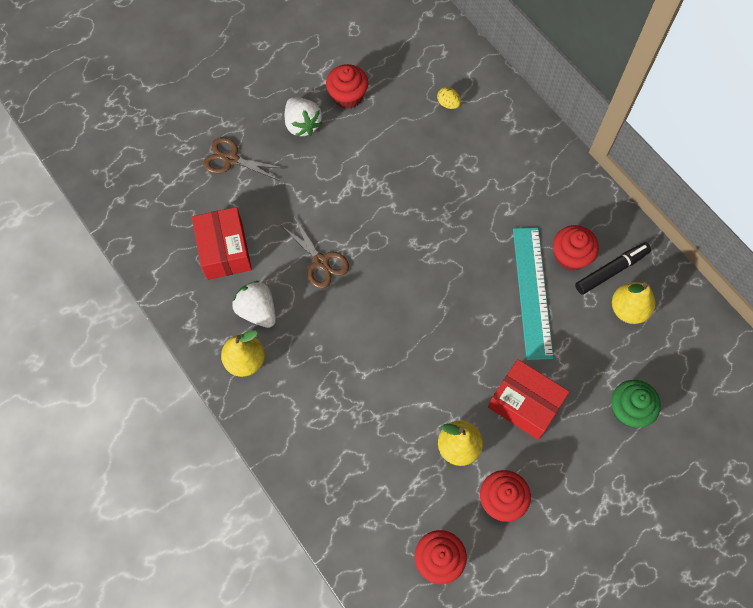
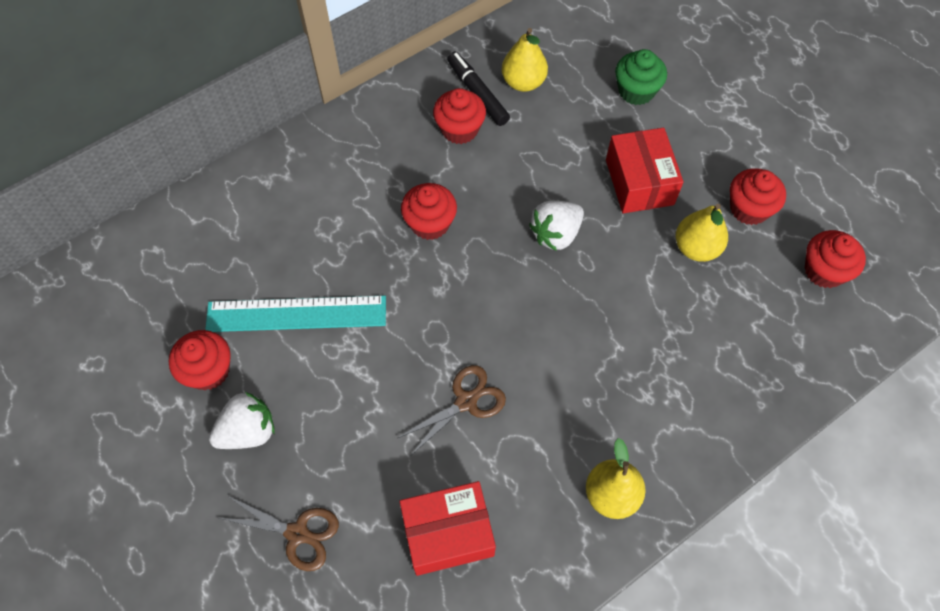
camera: 90 degrees left, 5 degrees down
(231, 159) = (297, 533): brown scissors -> brown scissors turned 90 degrees counterclockwise
(257, 311) = (539, 482): white strawberry -> white strawberry (556, 234)
(448, 104) = (238, 246): yellow egg -> none
(474, 235) = (430, 223): none -> red cupcake
(524, 404) = (639, 182): red box -> red box turned 45 degrees counterclockwise
(532, 292) = (504, 168): turquoise ruler -> turquoise ruler (296, 314)

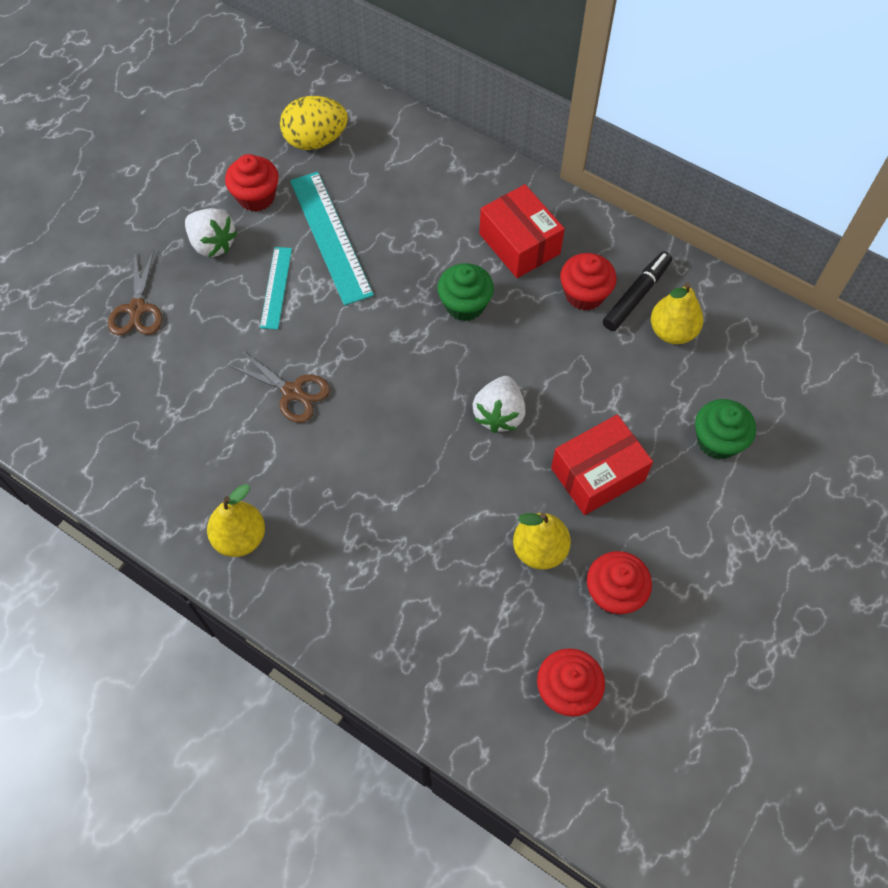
camera: 70 degrees right, 0 degrees up
(165, 292) = (316, 140): none -> yellow egg
(334, 383) = (276, 287): none -> turquoise ruler
(430, 223) = (465, 305): red cupcake -> green cupcake
(448, 533) = (167, 416): red box -> red box (519, 244)
(556, 234) = (499, 414): white strawberry -> white strawberry turned 105 degrees counterclockwise

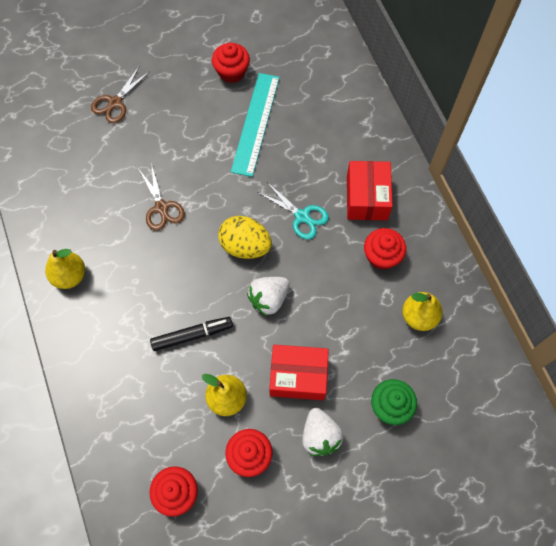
camera: 35 degrees right, 5 degrees up
(212, 244) = (185, 87): white strawberry -> white strawberry (320, 436)
(276, 287) = (200, 136): turquoise ruler -> none
(316, 140) = (294, 55): yellow egg -> yellow egg (245, 246)
(465, 305) = (302, 216): green cupcake -> turquoise scissors
(636, 295) = (414, 278): black marker -> black marker (192, 335)

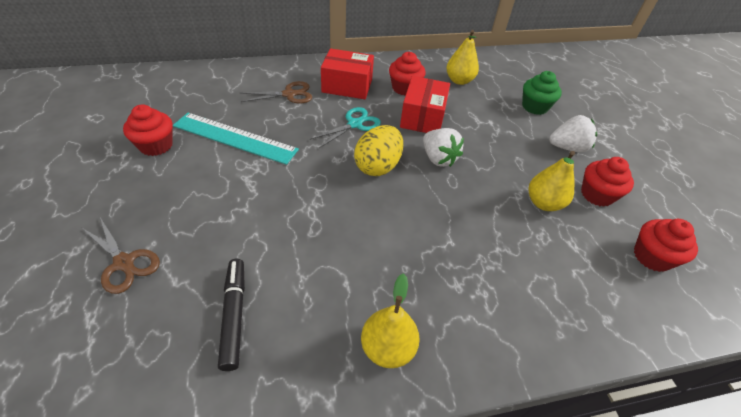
camera: 85 degrees left, 20 degrees down
(161, 208) = (311, 230): brown scissors -> brown scissors (289, 94)
(192, 335) = (476, 222): black marker -> black marker (234, 315)
(298, 376) = (515, 152): red box -> red box (422, 117)

